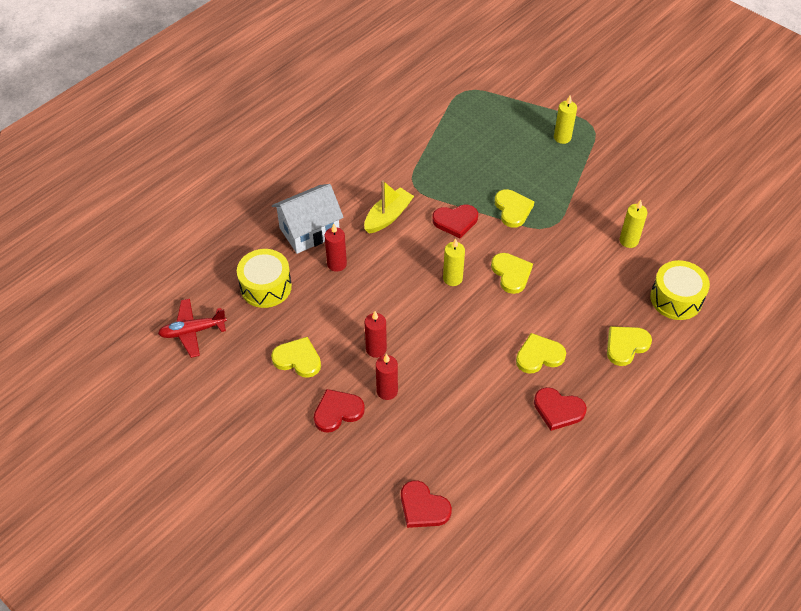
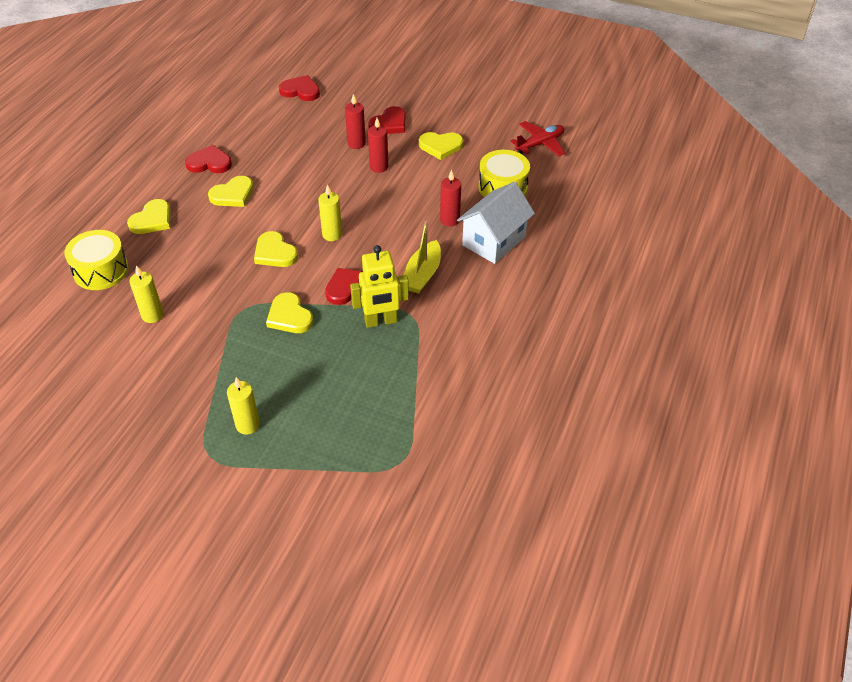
camera: 160 degrees right, 5 degrees down
(440, 186) = (381, 321): none -> yellow robot

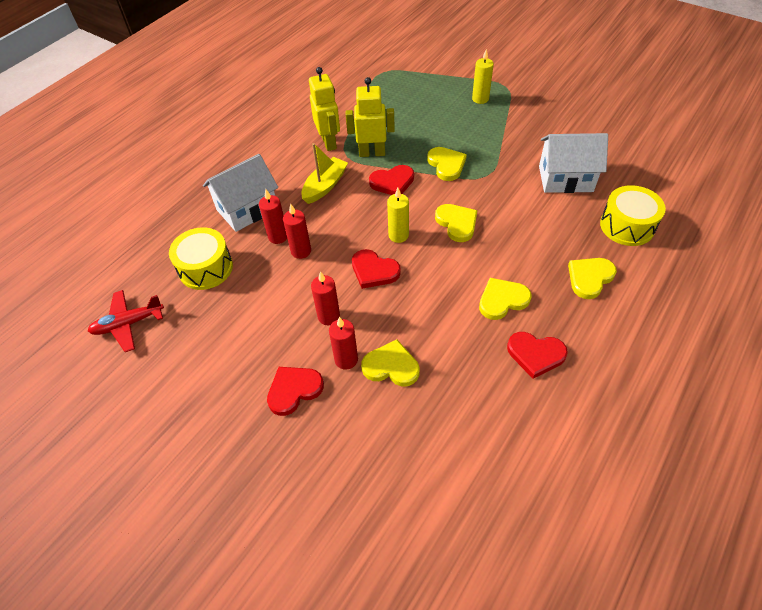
camera: 165 degrees left, 5 degrees up
(152, 315) = (565, 179): yellow candle -> white house
(300, 91) = (406, 490): red heart -> red heart (374, 271)
(422, 210) = (301, 251): none -> red candle
(437, 329) = (329, 142): none -> yellow robot
(440, 146) = (245, 338): yellow heart -> yellow heart (391, 366)

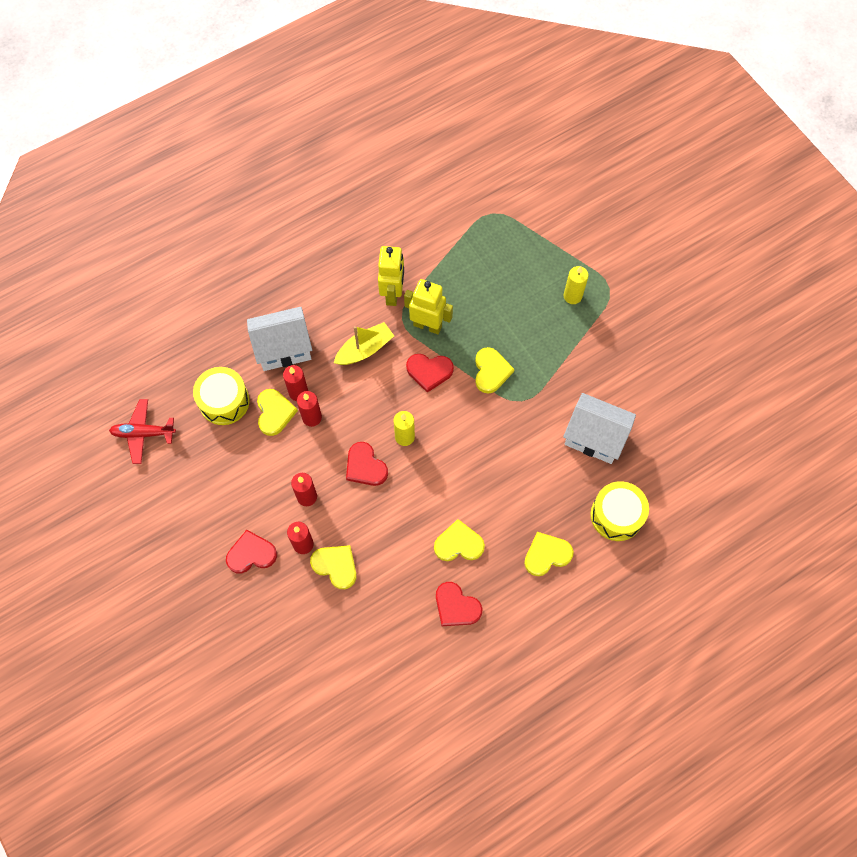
camera: 20 degrees right, 15 degrees up
(457, 223) = (463, 446): yellow heart -> yellow heart (274, 413)

